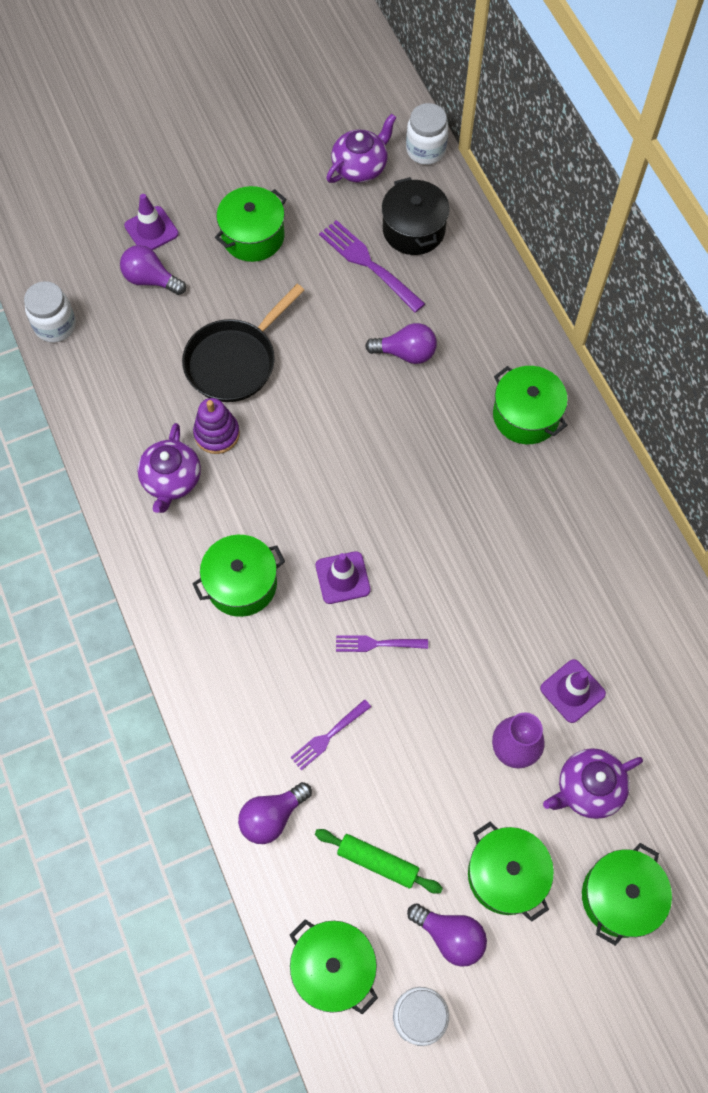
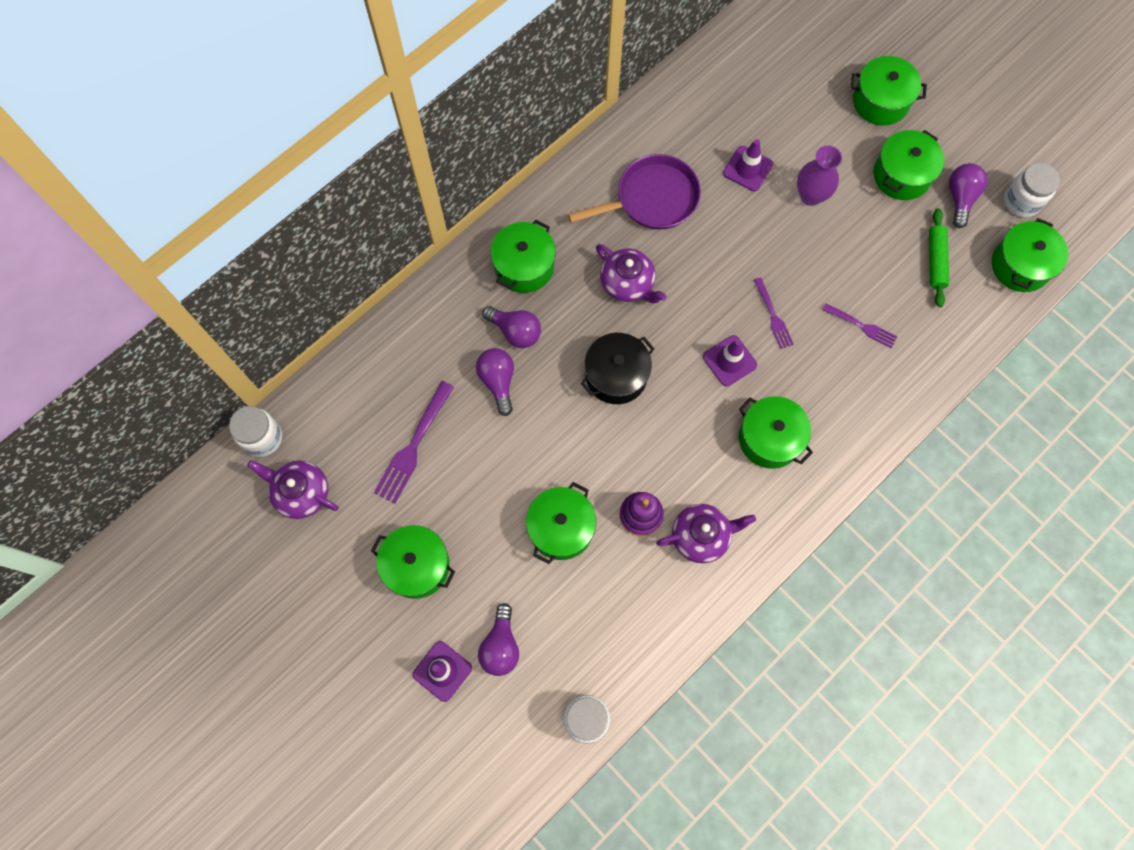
camera: 110 degrees left, 5 degrees up
(235, 361) = (561, 528): black pan -> green pot
(272, 816) = (940, 344): purple light bulb -> purple light bulb (515, 331)
(413, 229) = (361, 418): black pot -> black pot (616, 375)
(566, 569) = (651, 199): none -> purple pan
(588, 788) = (815, 140): purple teapot -> purple teapot (628, 283)

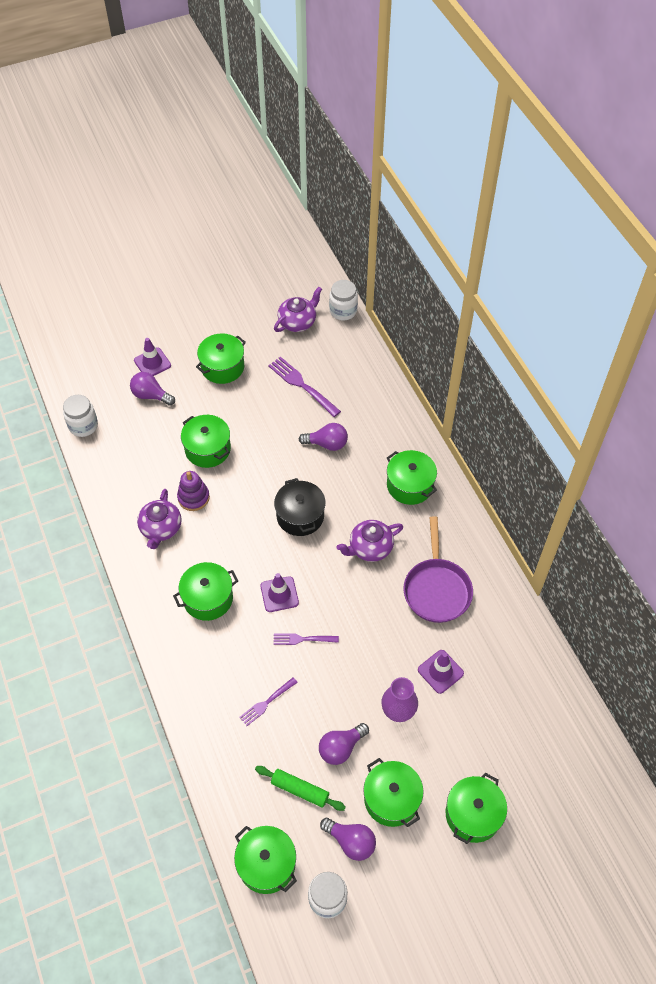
camera: 110 degrees right, 15 degrees down
(515, 331) = (360, 465): purple light bulb -> purple light bulb (341, 748)

